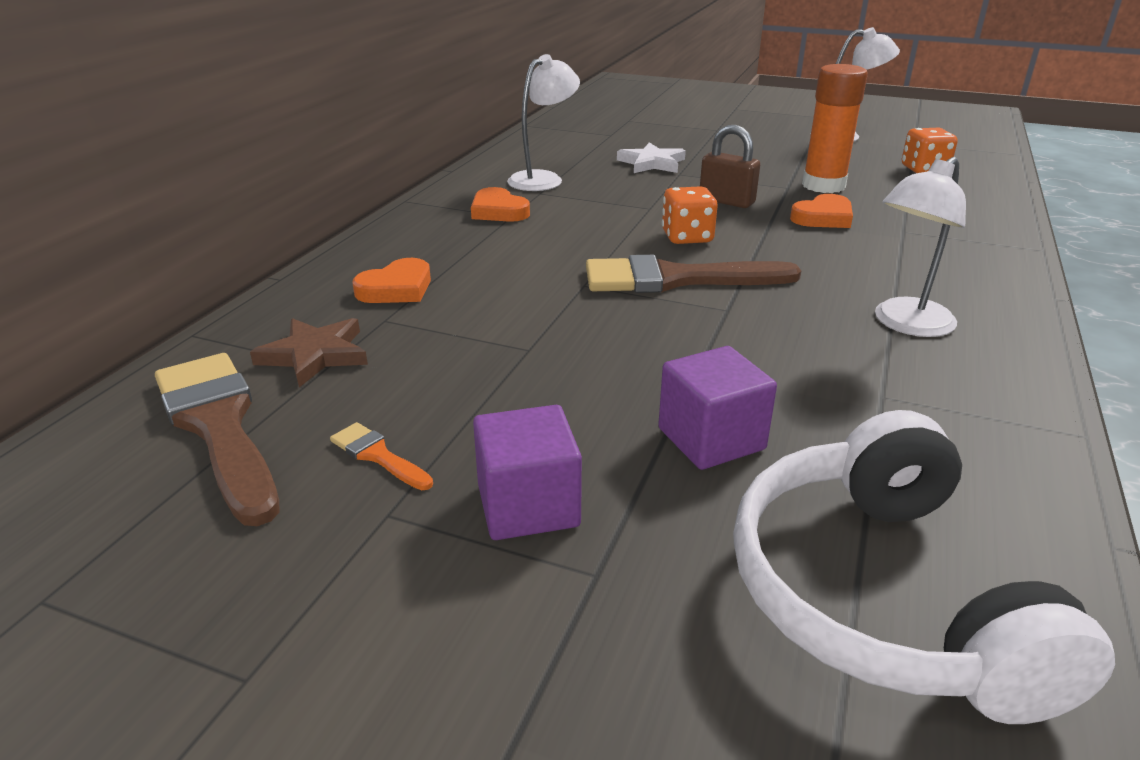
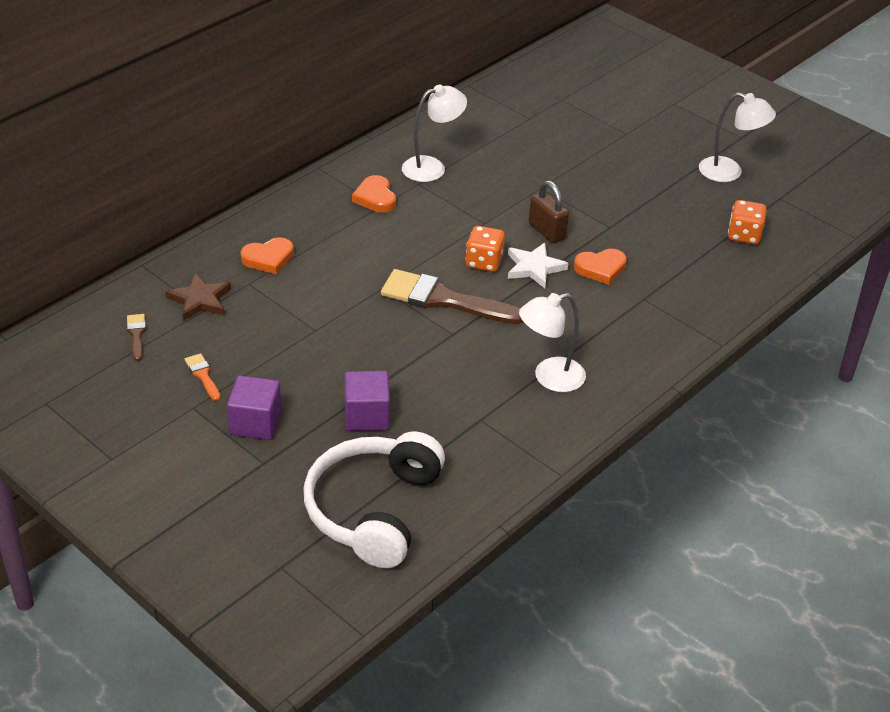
camera: 20 degrees right, 10 degrees up
(218, 426) = (136, 334): brown brush -> brown brush, size x0.44
(652, 163) = (530, 168): white star -> white star (534, 268)
(823, 186) = (639, 233): orange glue stick -> none

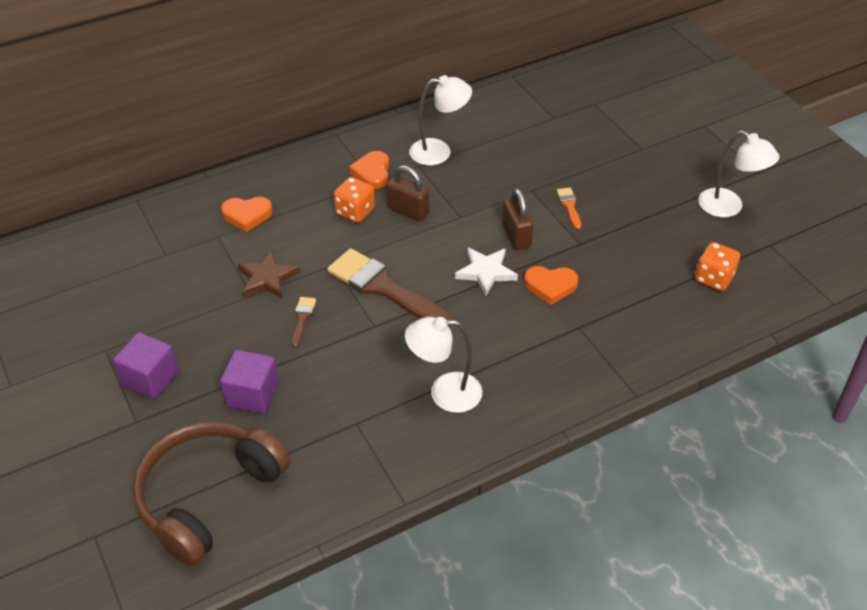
camera: 20 degrees right, 5 degrees up
(136, 334) = (96, 267): brown brush -> brown brush (302, 318)
(200, 300) = (167, 244): brown star -> brown star (267, 278)
(203, 375) = (130, 319): orange brush -> orange brush (569, 206)
(374, 510) = (208, 496): white headphones -> brown headphones
(430, 226) = (408, 211): none -> brown padlock
(484, 262) = (440, 257): orange dice -> orange dice (355, 211)

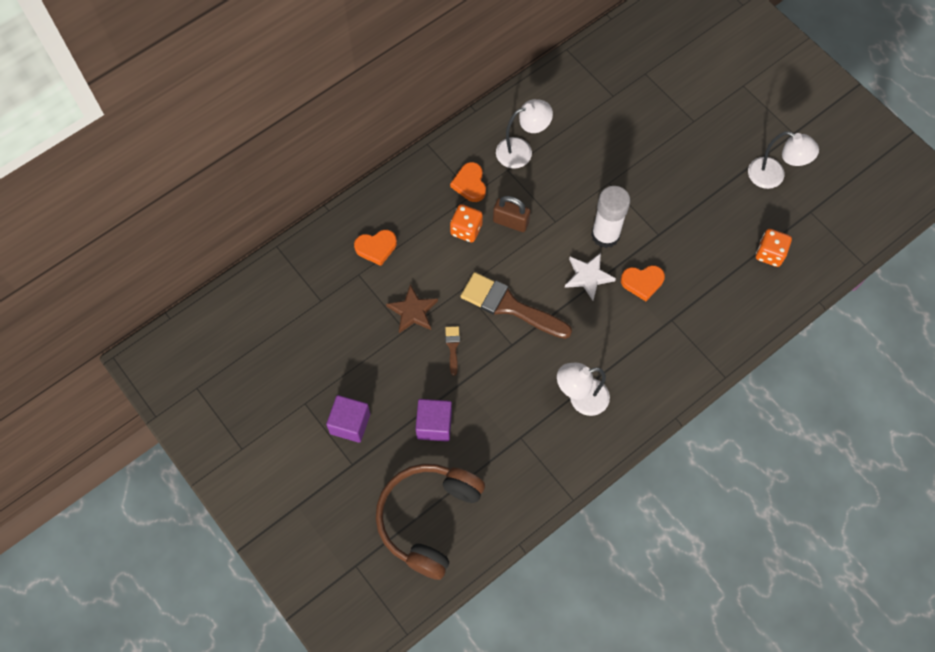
camera: 10 degrees left, 20 degrees up
(516, 236) = (605, 235): brown padlock -> white glue stick
(569, 206) = (643, 195): orange brush -> none

